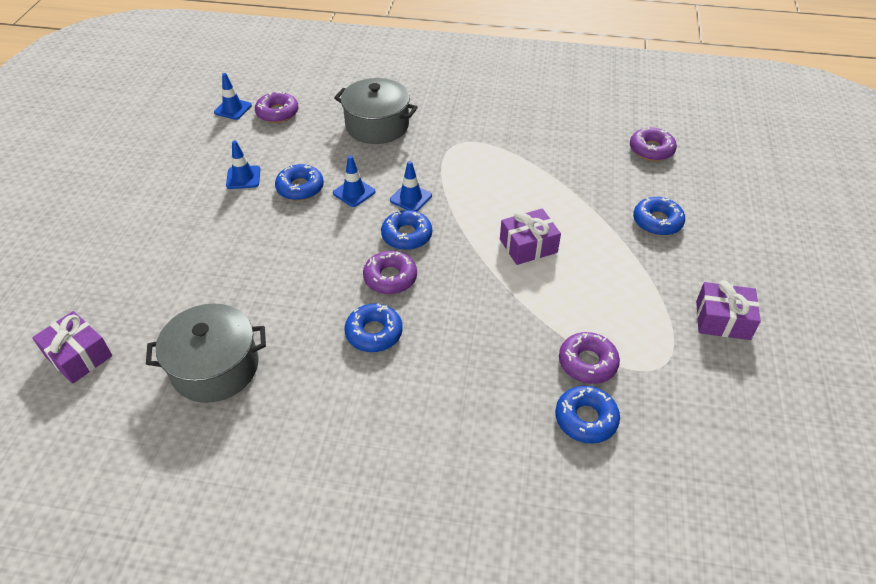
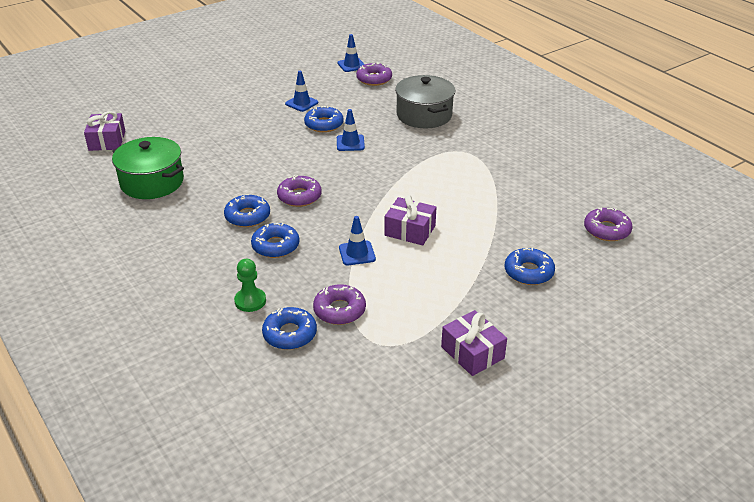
camera: 45 degrees right, 10 degrees down
(215, 367) = (152, 182): grey pot -> green pot
(406, 235) = (344, 181): blue donut -> blue donut (275, 246)
(411, 198) = (379, 164): blue traffic cone -> blue traffic cone (357, 253)
(507, 416) = (250, 301): none -> green pawn

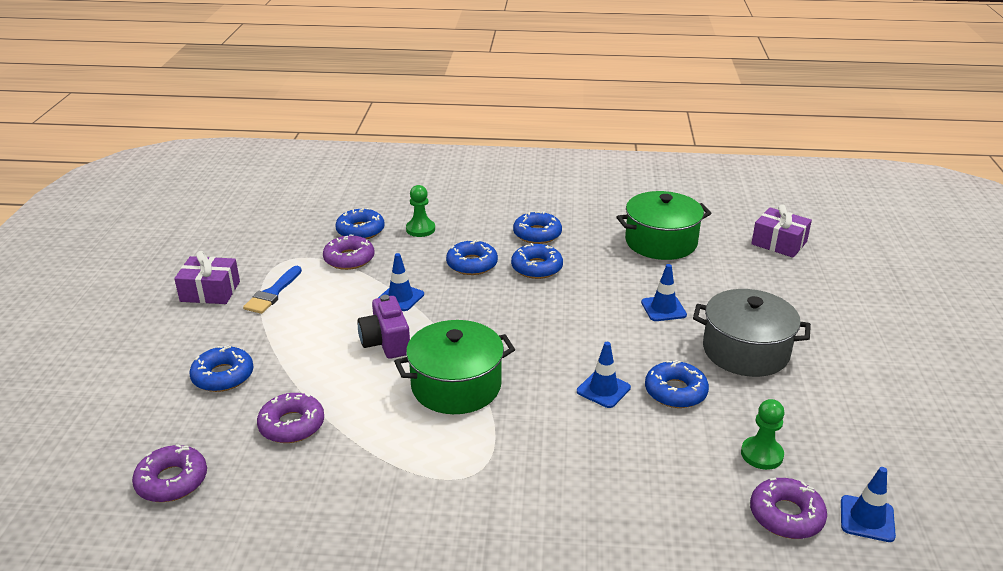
camera: 130 degrees right, 5 degrees down
(195, 238) = (537, 234): none -> blue donut
(299, 196) = (533, 306): purple donut -> purple donut (292, 425)
(301, 103) = (758, 401): blue traffic cone -> blue traffic cone (663, 309)
(342, 92) = (761, 454): none -> green pawn
(410, 230) = (386, 342): purple gift -> purple camera
(411, 186) = (456, 386): none -> green pot
(424, 115) = (608, 499): grey pot -> grey pot (745, 351)
(430, 317) = (273, 293): none -> blue brush

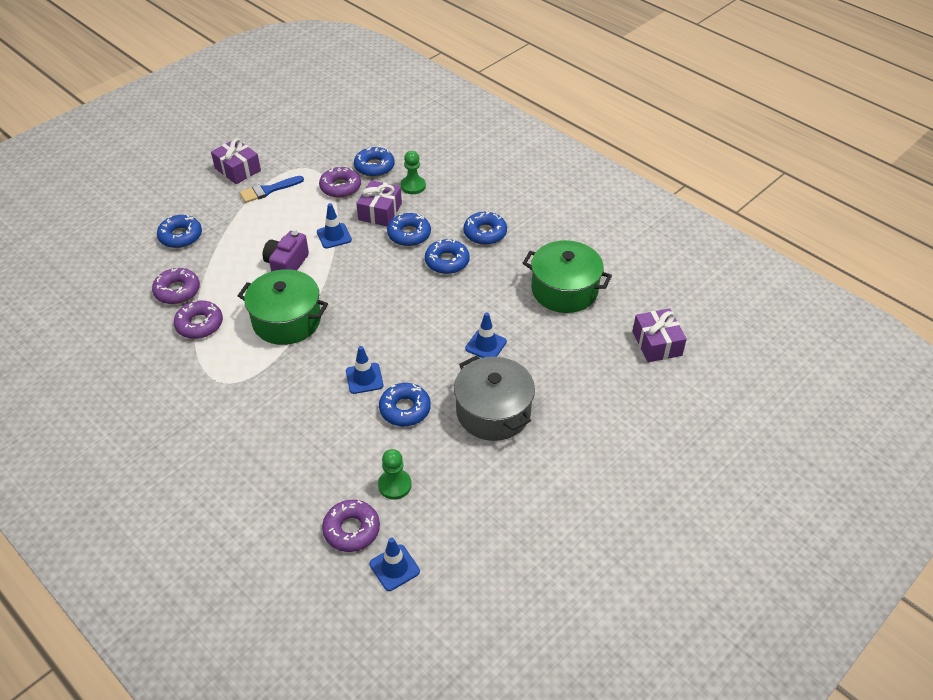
camera: 40 degrees right, 15 degrees up
(172, 481) = (91, 289): purple donut -> purple donut (199, 324)
(418, 260) = (380, 211): none -> purple gift

